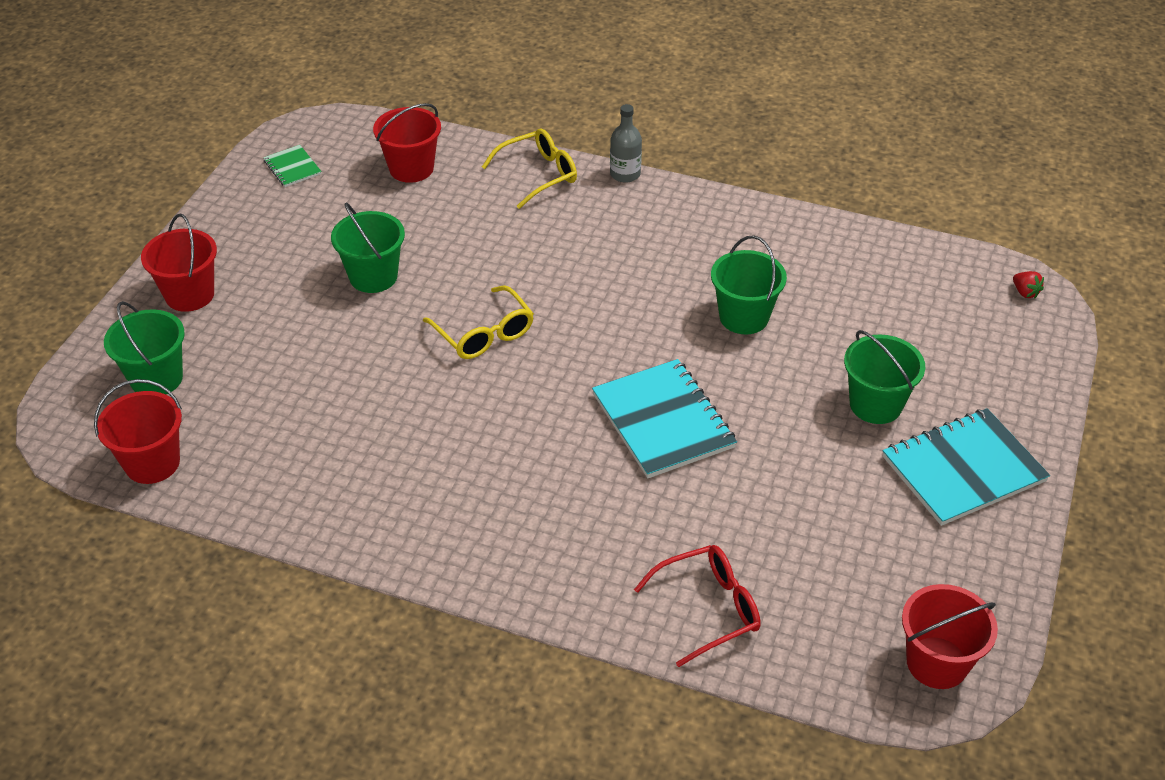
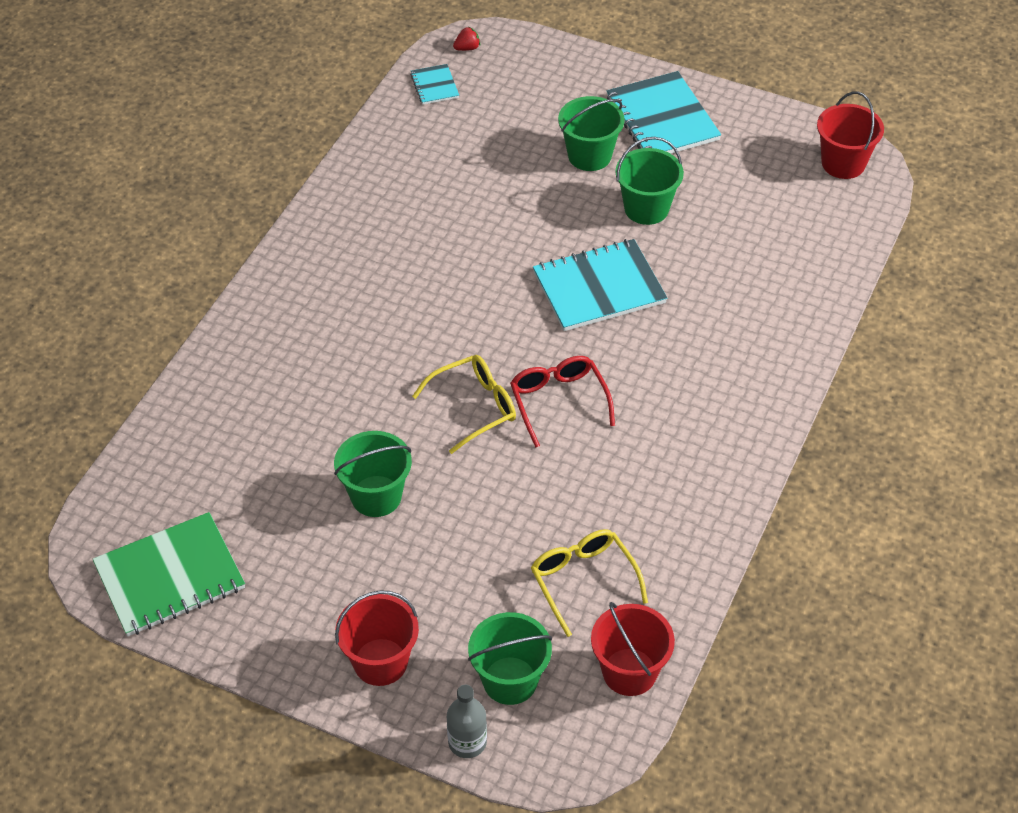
camera: 85 degrees left, 5 degrees up
(292, 167) = (170, 577): green notebook -> green notebook, size x2.05
(411, 168) = (198, 464): red bucket -> none
(538, 174) = (234, 355): yellow glasses -> yellow glasses (583, 580)
(625, 174) = (249, 287): grey bottle -> grey bottle (467, 742)
(708, 609) = (799, 279): red glasses -> red glasses (558, 401)
(744, 317) = (474, 222): green bucket -> green bucket (646, 208)
(951, 272) = (434, 86): none -> turquoise notebook

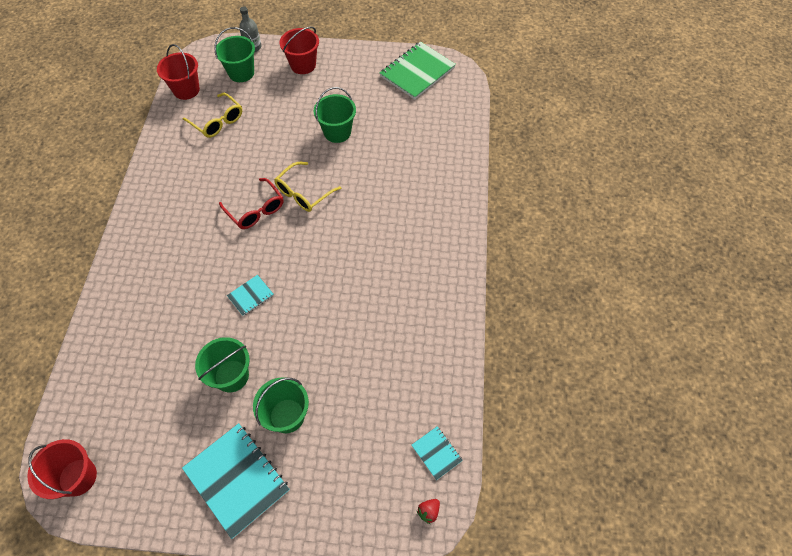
camera: 160 degrees right, 10 degrees up
(599, 288) = (250, 296): turquoise notebook -> turquoise notebook, size x0.49

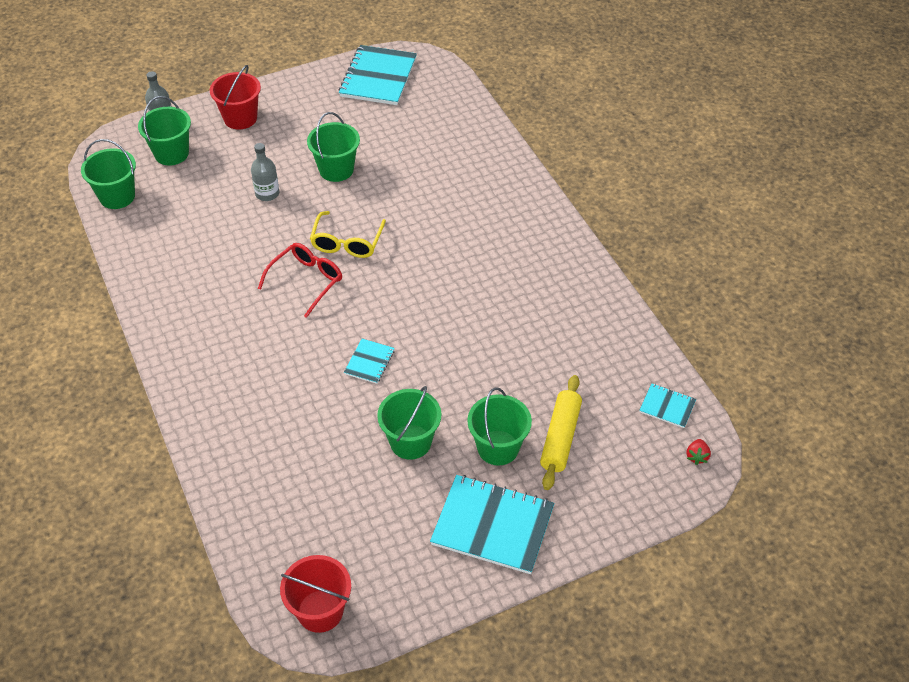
camera: 30 degrees left, 10 degrees down
(186, 90) = (117, 196): red bucket -> green bucket
(217, 121) = (185, 213): yellow glasses -> none
(256, 210) = (306, 281): red glasses -> red glasses turned 75 degrees counterclockwise
(279, 130) = (267, 193): none -> grey bottle
(337, 433) = (560, 437): none -> yellow rolling pin
(417, 72) = (378, 77): green notebook -> turquoise notebook

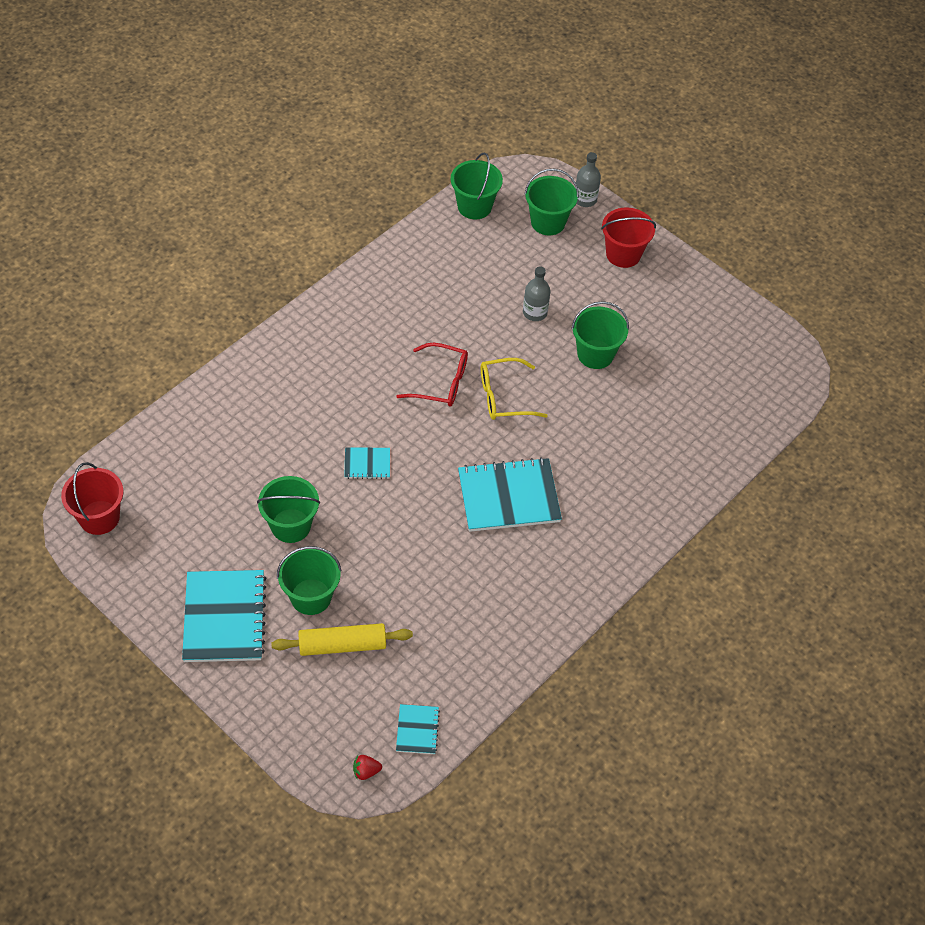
camera: 65 degrees right, 5 degrees up
(378, 77) = (747, 342): turquoise notebook -> turquoise notebook (508, 497)

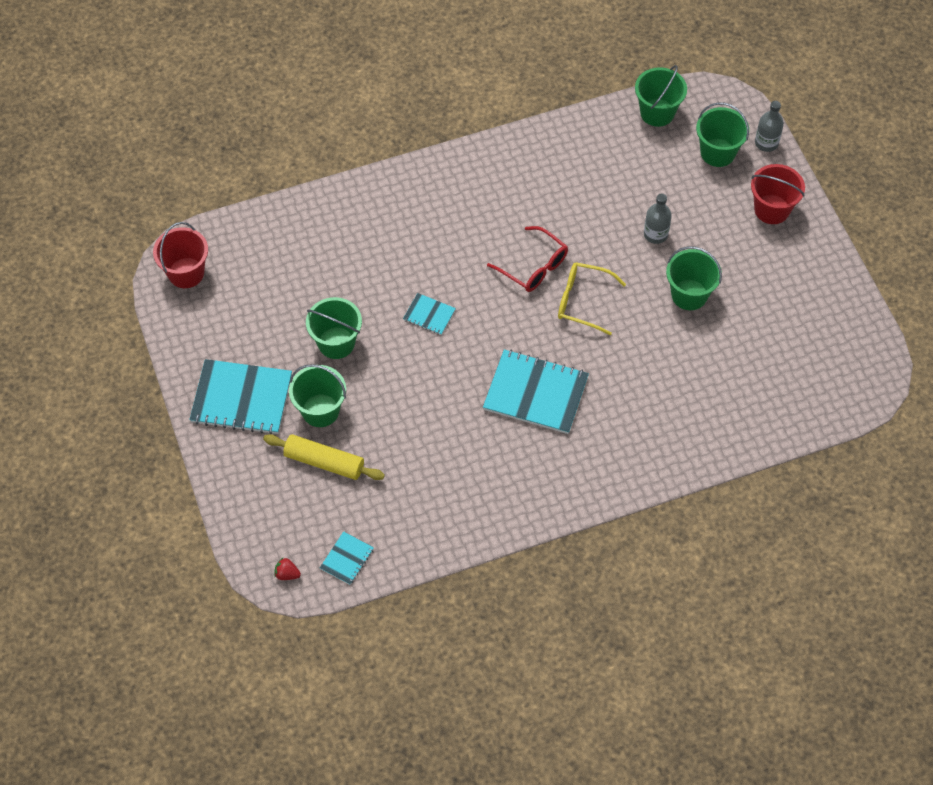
camera: 30 degrees right, 5 degrees up
(224, 617) = (241, 398): turquoise notebook -> turquoise notebook turned 75 degrees clockwise

